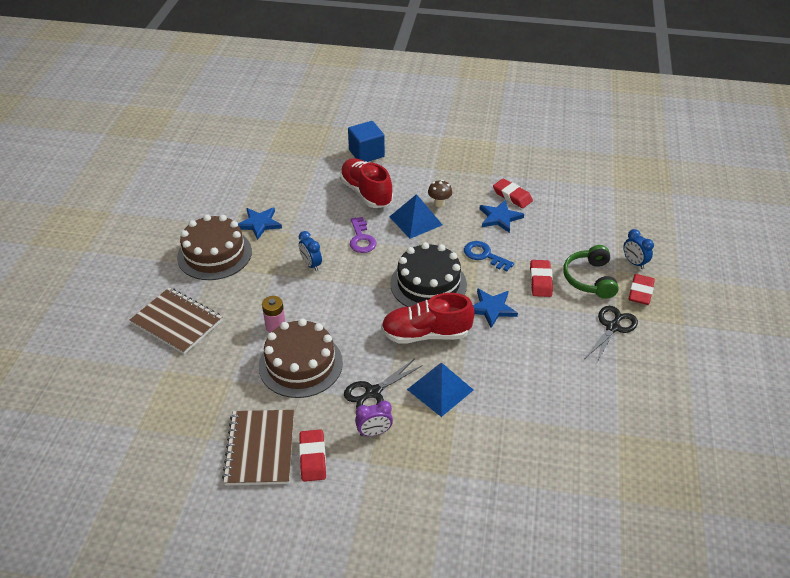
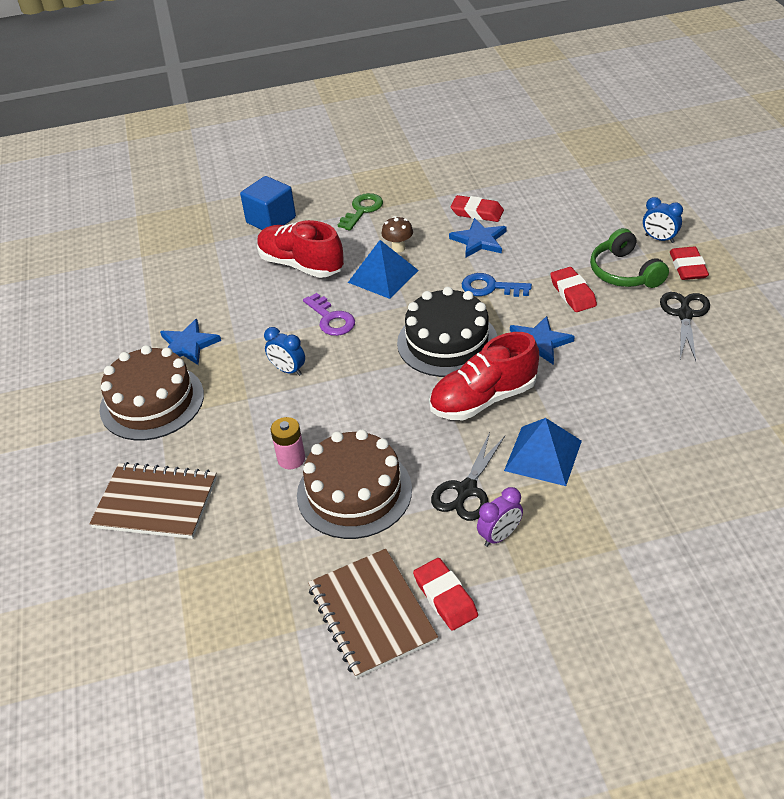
camera: 20 degrees left, 0 degrees up
(432, 167) = (362, 210): none -> green key

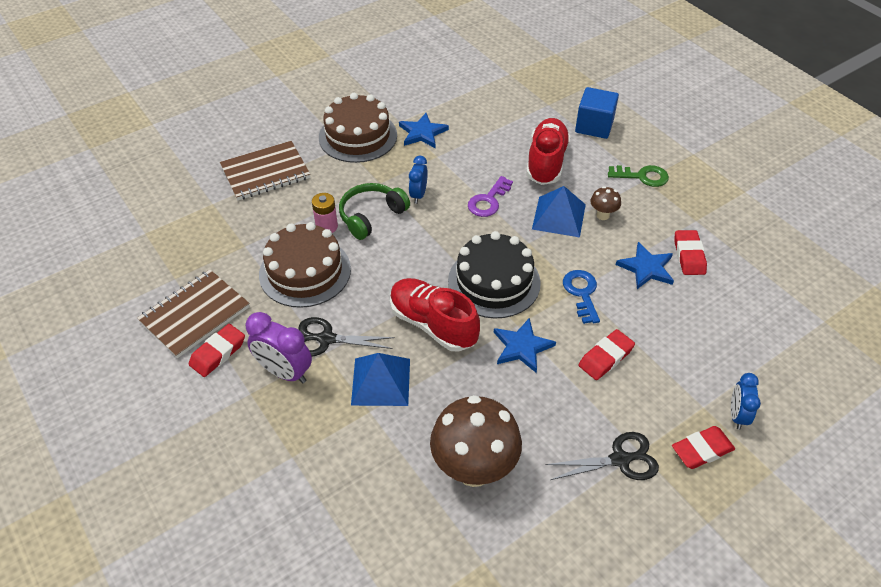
camera: 65 degrees right, 5 degrees up
(156, 503) = (265, 172): brown notebook -> brown notebook turned 75 degrees clockwise
(499, 536) = (285, 372): purple clock -> purple clock, size x1.57
(624, 272) = (661, 394): green headphones -> green headphones (371, 216)
(670, 409) = (474, 469): none -> brown mushroom

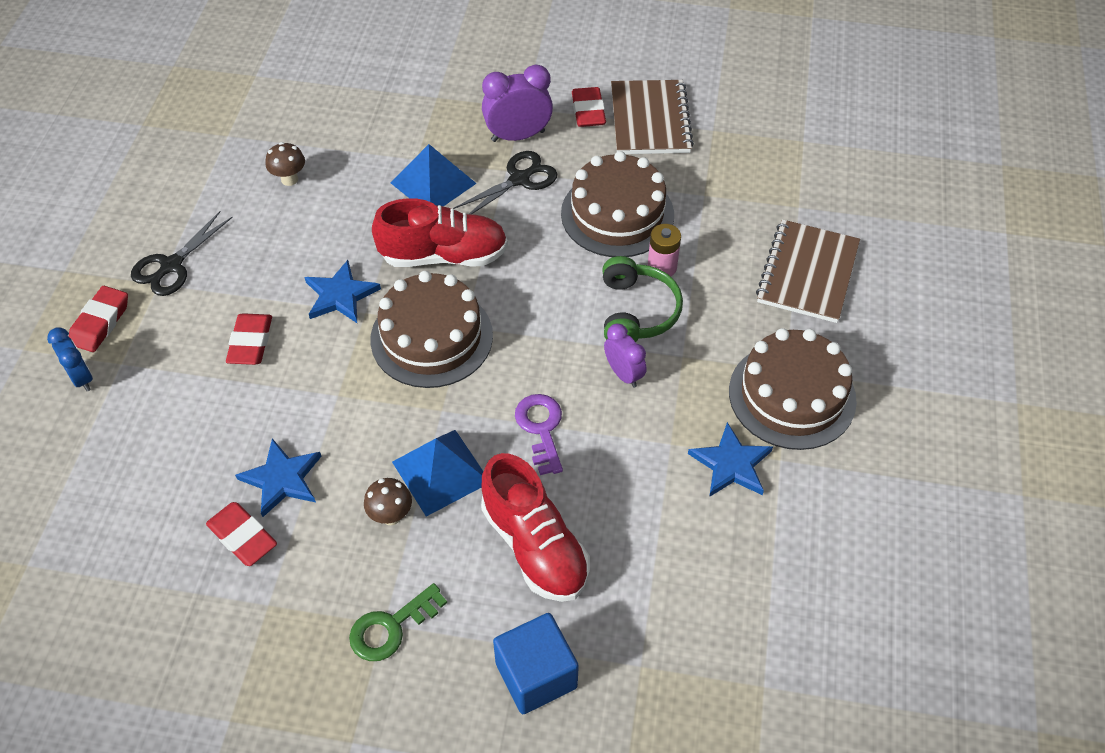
camera: 135 degrees right, 5 degrees up
(418, 195) = (623, 374): blue clock -> purple clock
(474, 469) = (289, 179): brown mushroom -> brown mushroom, size x0.44
(494, 282) = (431, 337): black cake -> brown cake
(582, 293) = (330, 392): blue key -> none

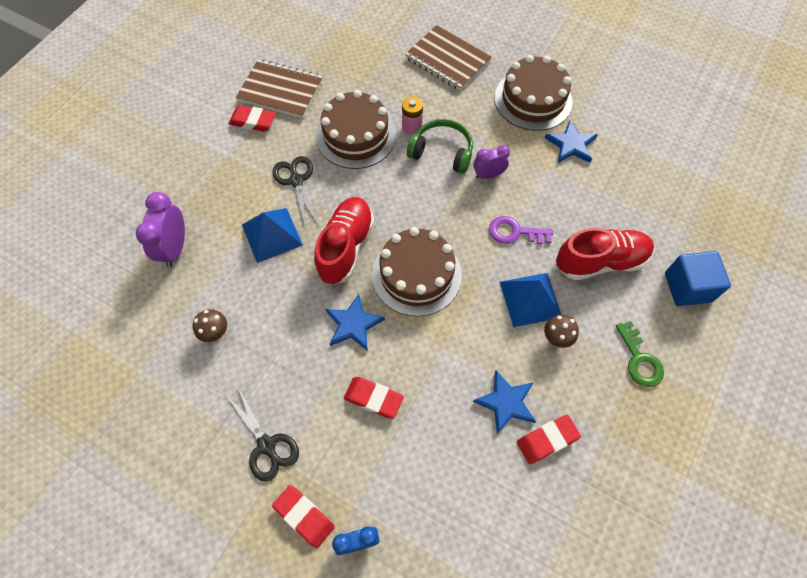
camera: 70 degrees left, 10 degrees up
(518, 136) = (253, 169): purple clock -> purple clock (175, 248)

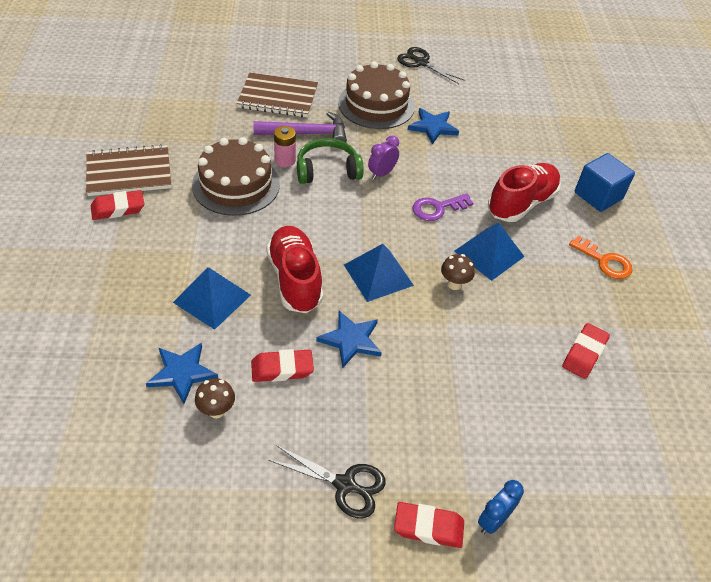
camera: 35 degrees left, 15 degrees down
(175, 248) = (112, 353): purple clock -> none
(296, 180) = (203, 243): black scissors -> black scissors (421, 62)
(373, 398) = (416, 393): red eraser -> red eraser (282, 369)
(416, 274) = (378, 275): brown cake -> blue pyramid
(448, 107) = (307, 134): none -> purple hammer
(506, 402) = (530, 341): blue star -> blue star (182, 373)
(556, 338) = (532, 274): brown mushroom -> brown mushroom (454, 284)
(639, 359) = (604, 261): green key -> orange key

